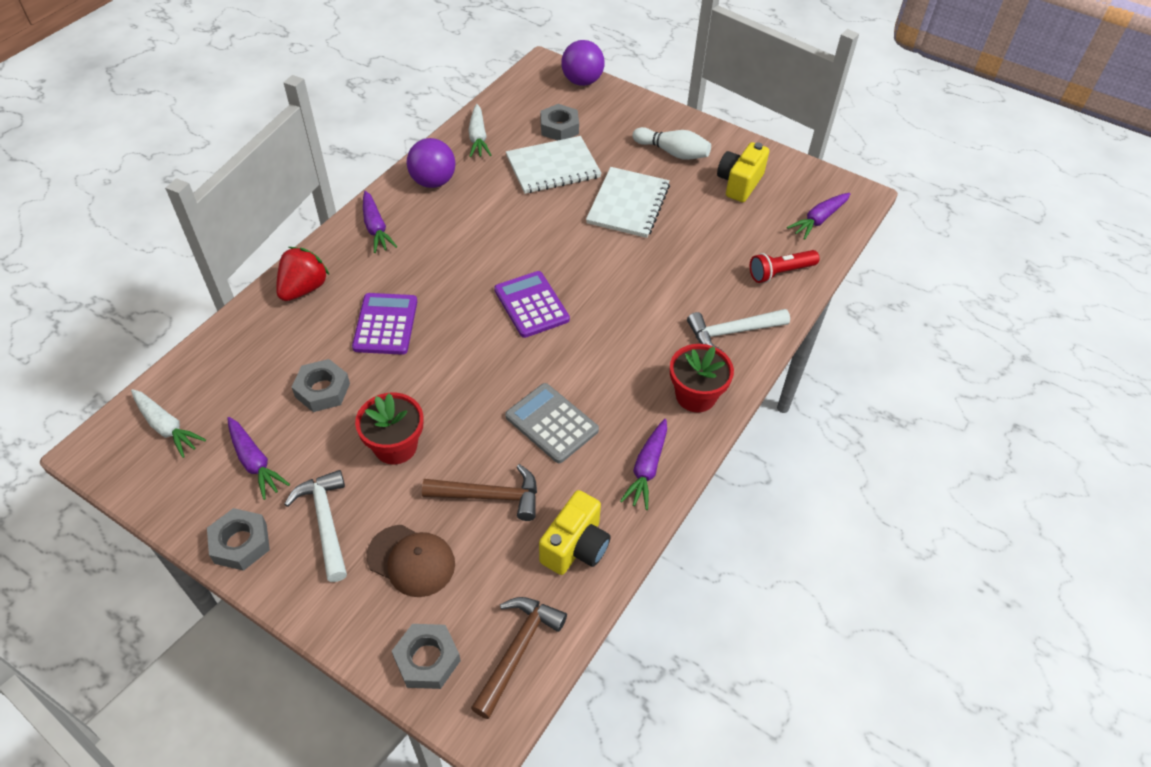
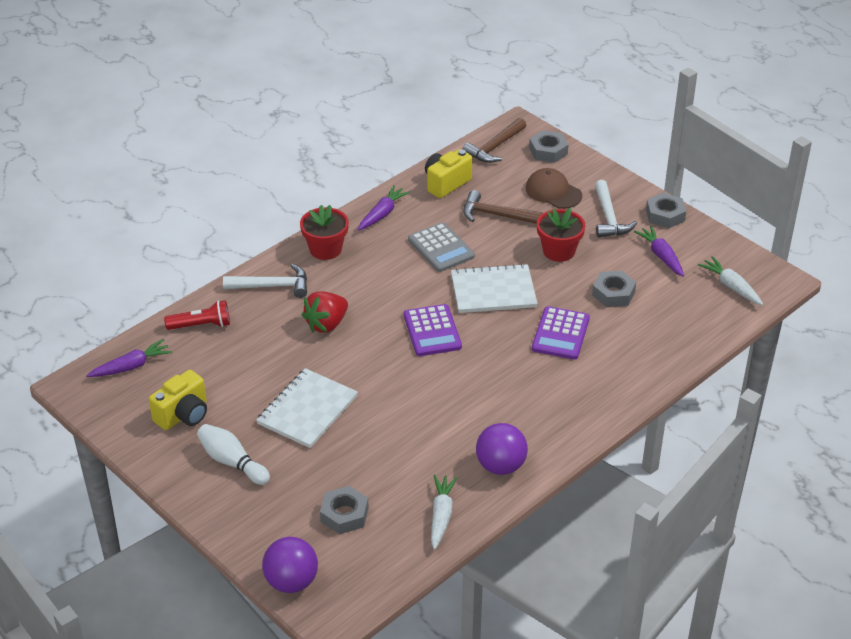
camera: 165 degrees left, 10 degrees down
(304, 288) = (632, 374): red strawberry -> red strawberry (326, 324)
(376, 228) = (564, 423): purple carrot -> none
(553, 167) = (368, 464): white notebook -> white notebook (493, 291)

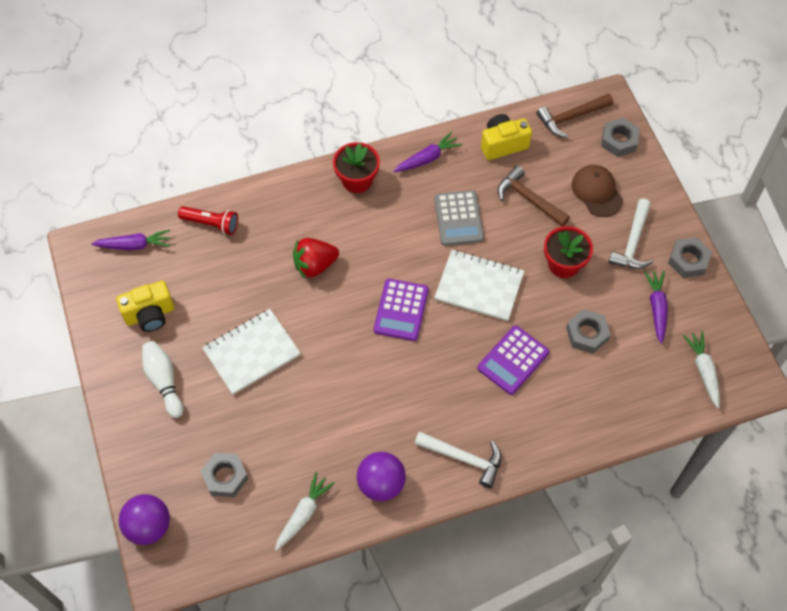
camera: 25 degrees right, 20 degrees up
(272, 286) = (291, 204): white hammer -> white hammer (463, 458)

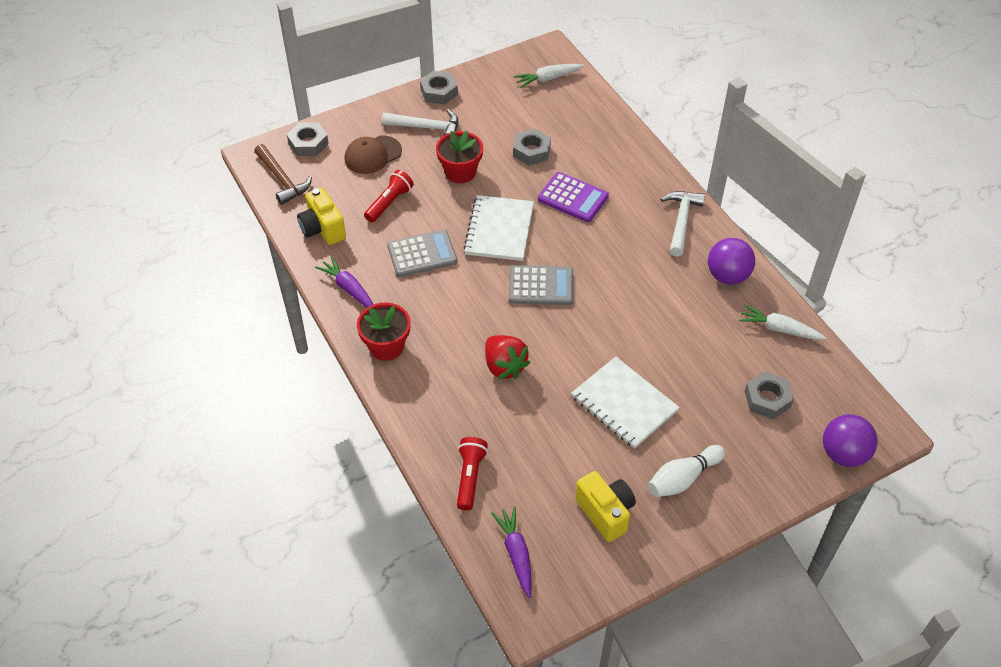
camera: 100 degrees left, 10 degrees down
(401, 310) = (541, 286): purple calculator -> grey calculator
(529, 199) = (389, 203): brown hammer -> red flashlight
(656, 308) = (493, 109): purple carrot -> none

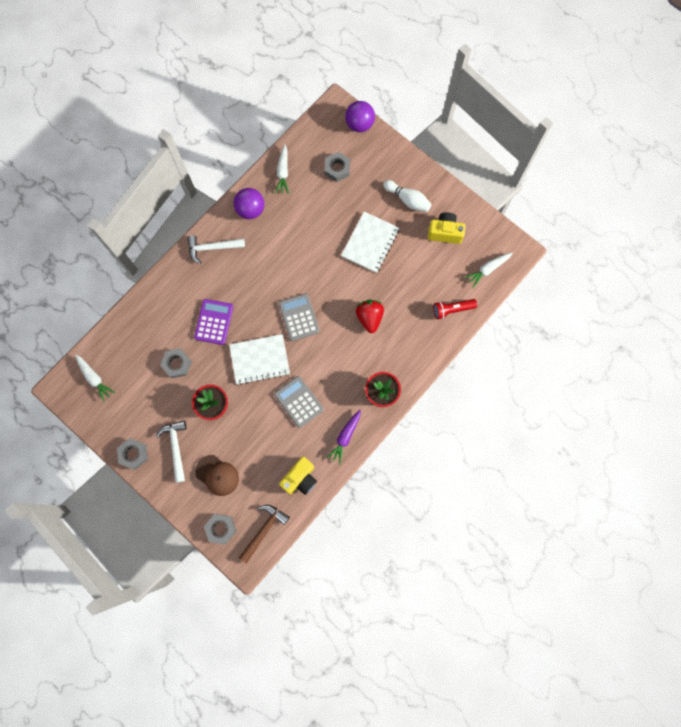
camera: 110 degrees left, 25 degrees up
(389, 203) = (260, 443): red flashlight -> none
(504, 366) = (369, 317): red strawberry -> red strawberry turned 45 degrees counterclockwise
(516, 554) = (487, 269): purple carrot -> white carrot
(605, 513) = (445, 233): yellow camera -> yellow camera turned 60 degrees clockwise

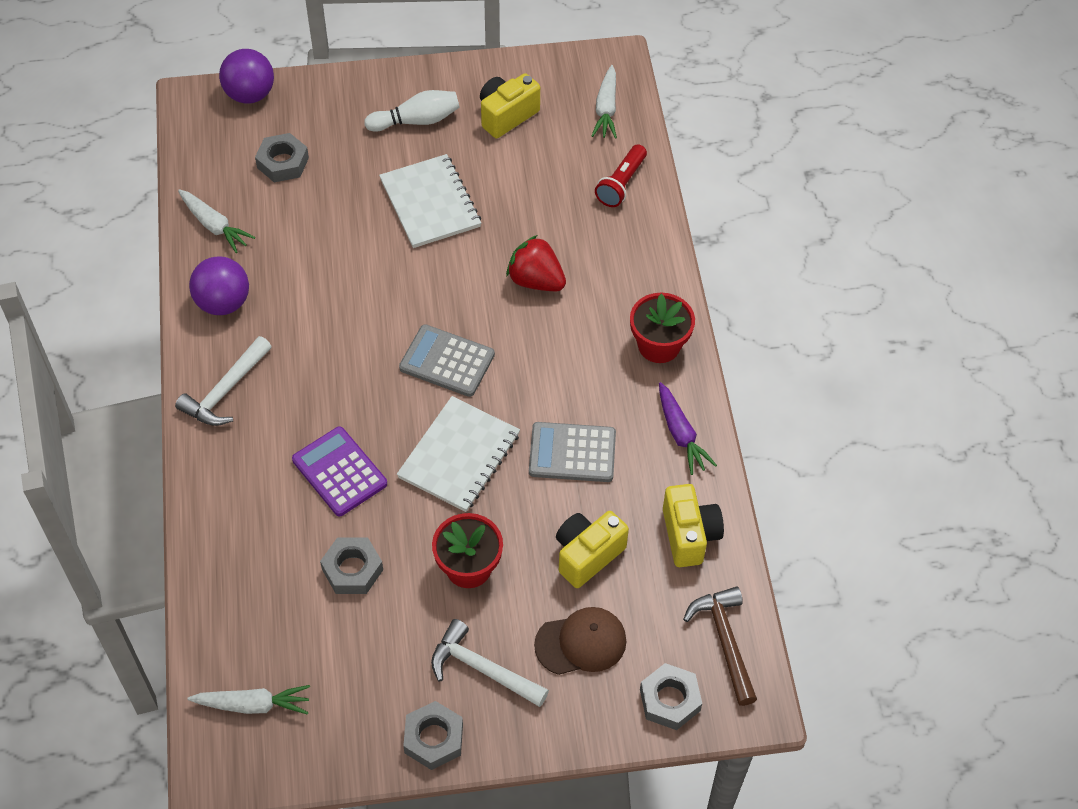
camera: 50 degrees left, 20 degrees down
(257, 446) = (587, 555): none -> yellow camera

